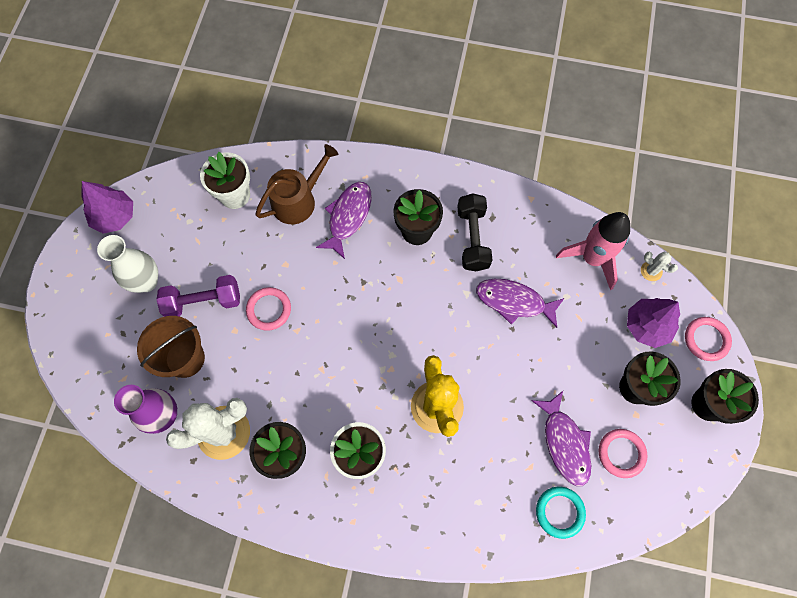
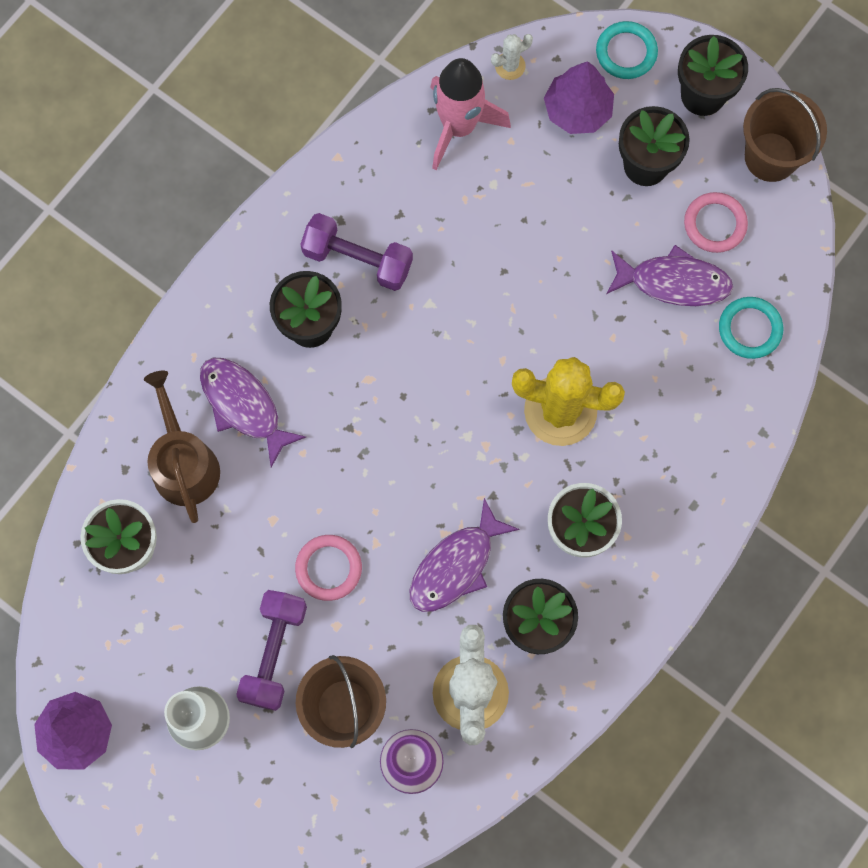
camera: 65 degrees left, 5 degrees up
(472, 238) = (357, 259): black dumbbell -> purple dumbbell
(514, 302) = (470, 251): purple fish -> purple fish (456, 565)
(692, 472) = (771, 157): none -> brown bucket
(706, 339) = (626, 52): pink ring -> turquoise ring

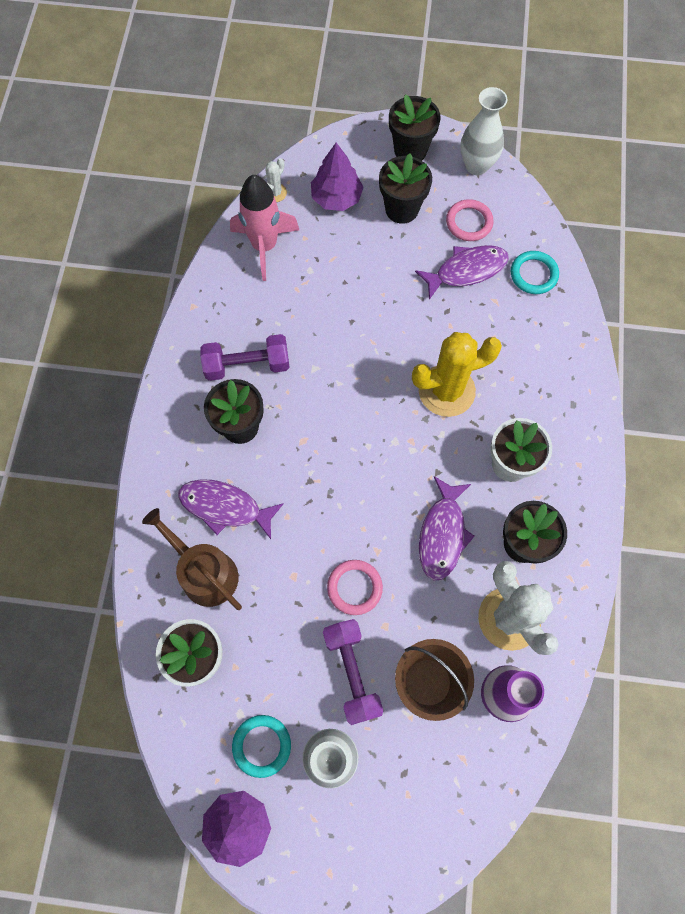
camera: 30 degrees left, 5 degrees down
(626, 52) = (345, 149): turquoise ring -> turquoise ring (262, 745)
(771, 157) = (476, 165): brown bucket -> white vase

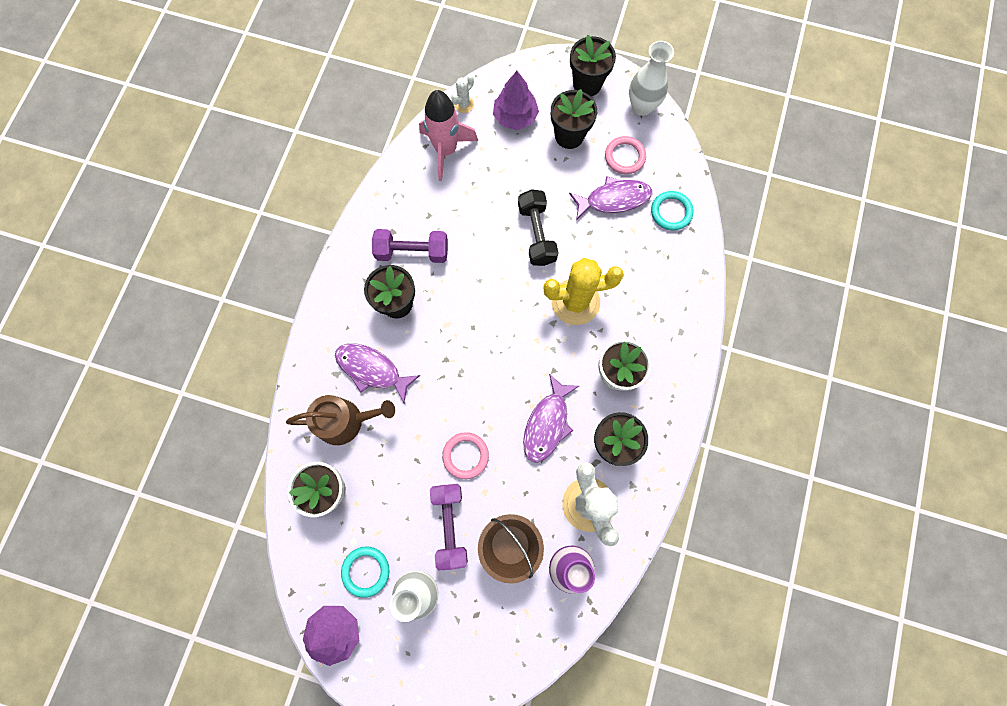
camera: 10 degrees right, 5 degrees up
(204, 572) = (345, 421): brown watering can -> brown watering can turned 120 degrees clockwise
(387, 322) = (537, 234): none -> black dumbbell

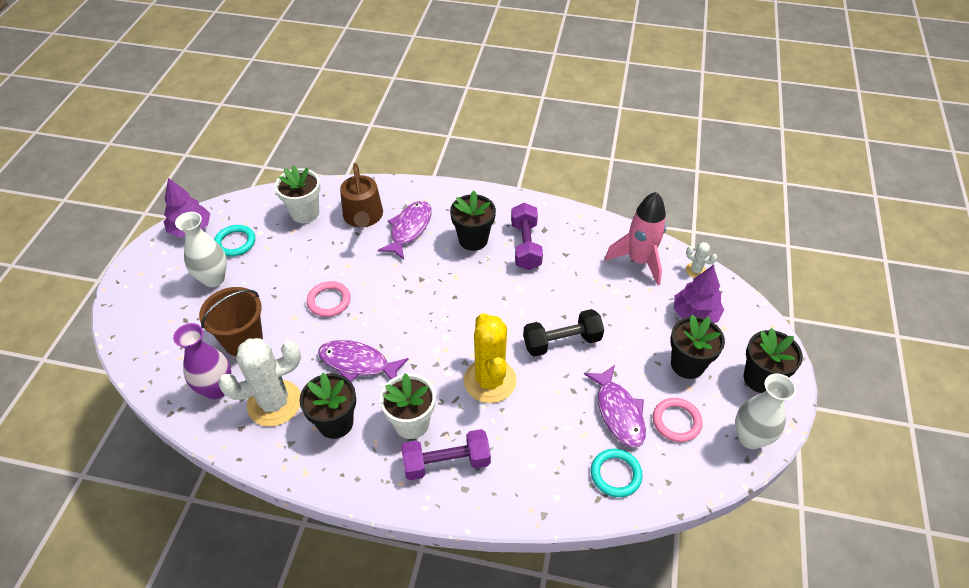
camera: 85 degrees right, 25 degrees down
(450, 525) = (266, 295): purple dumbbell -> purple dumbbell (446, 462)

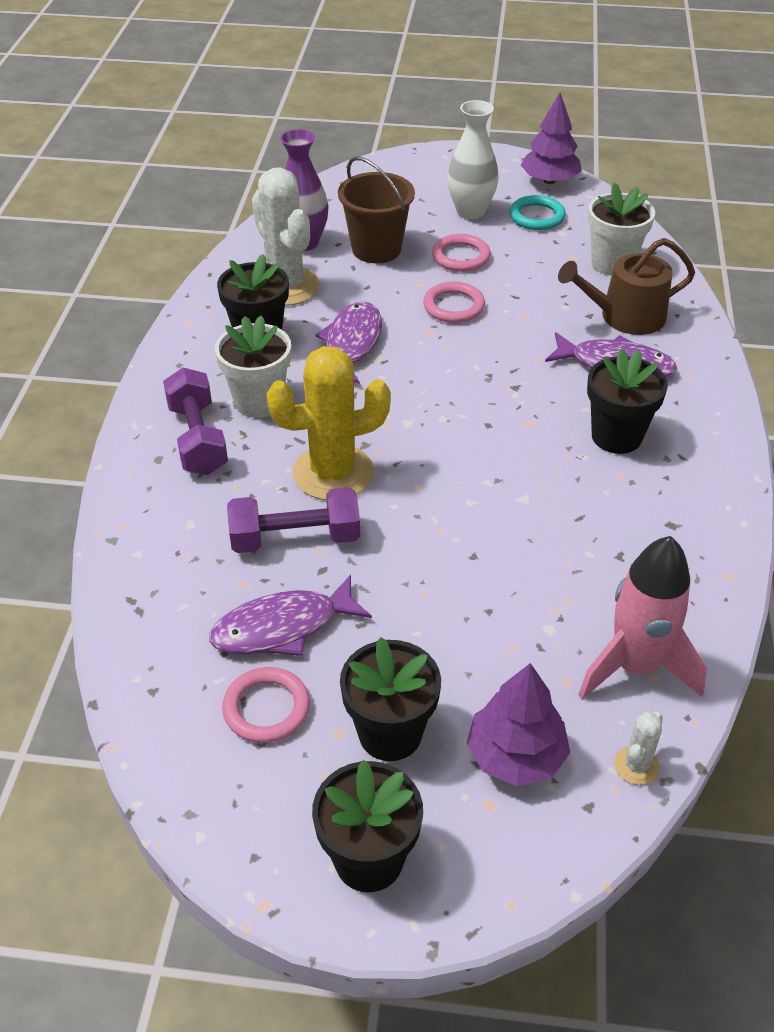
camera: 85 degrees right, 5 degrees down
(270, 291) = (460, 257): none -> pink ring
(525, 245) = (623, 501): purple dumbbell -> purple dumbbell (295, 538)
(562, 342) = (418, 554): black dumbbell -> none
(615, 474) = (170, 622): turquoise ring -> none
(750, 438) = (233, 824): white vase -> none

